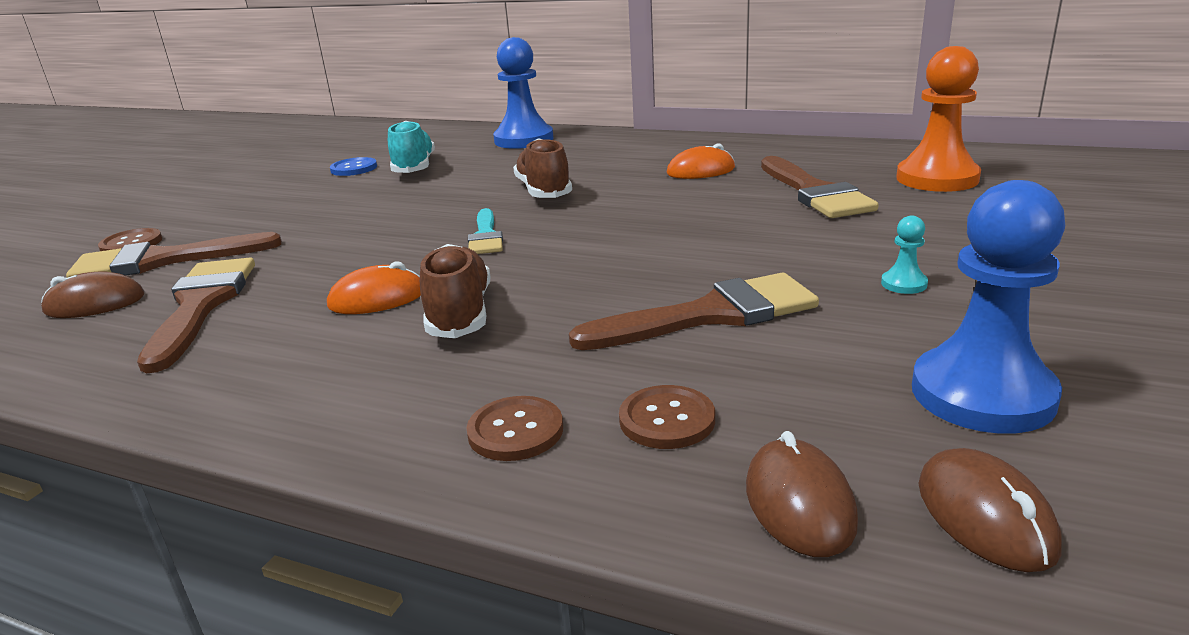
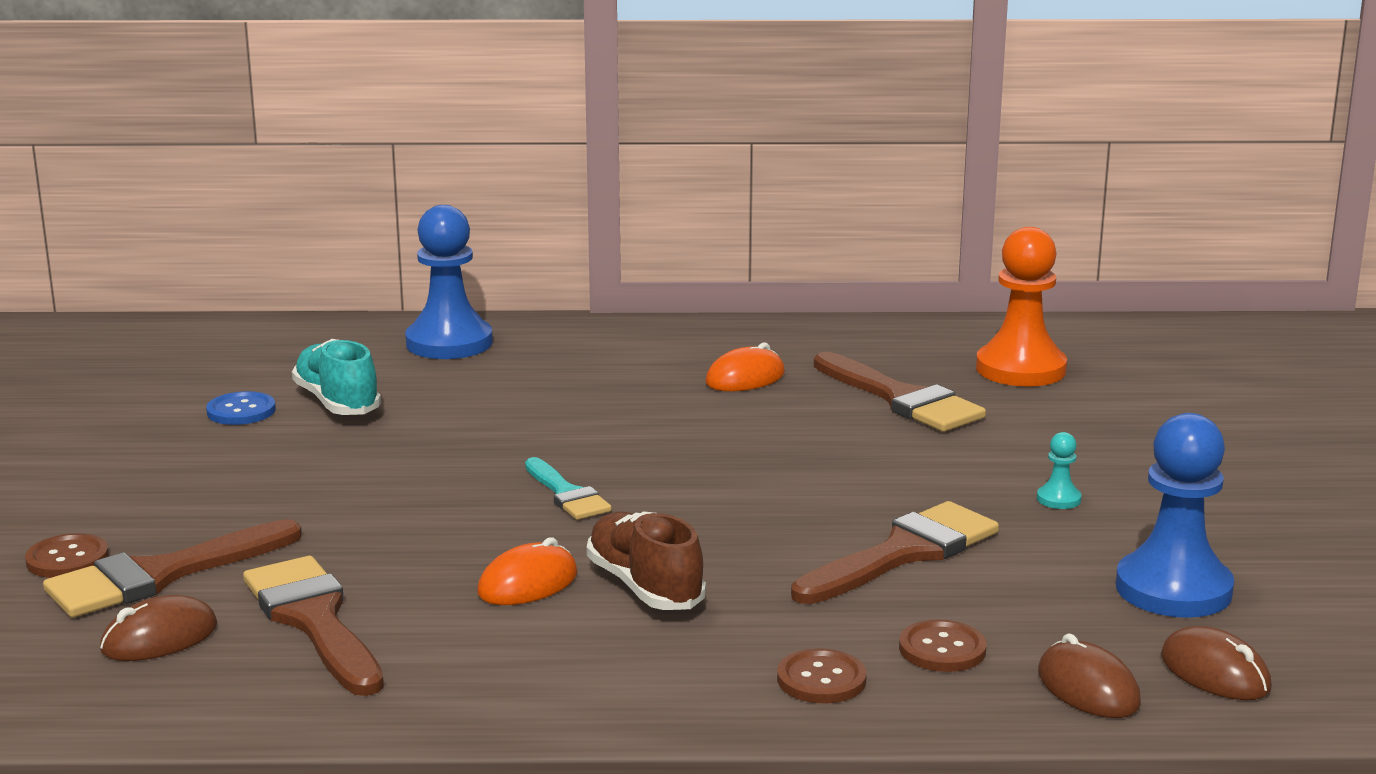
camera: 25 degrees left, 5 degrees down
(544, 191) = (571, 425): brown shoe -> none

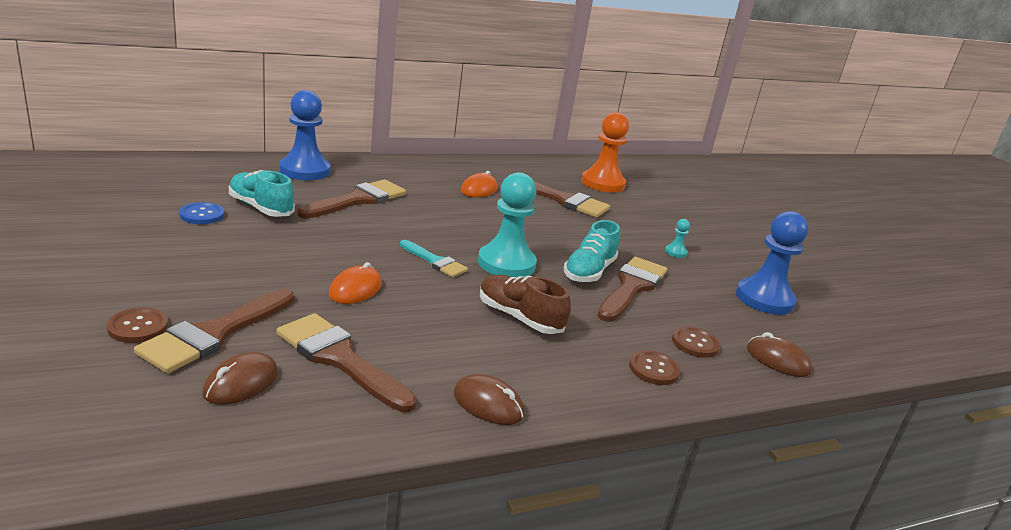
camera: 25 degrees left, 5 degrees up
(507, 393) = (358, 200): none -> brown brush
(527, 583) = (453, 321): orange mouse -> orange mouse (355, 289)
(693, 503) = (506, 263): none -> turquoise pawn
(841, 524) = (589, 272): none -> turquoise shoe
(1215, 672) = (821, 344): brown mouse -> brown mouse (488, 404)

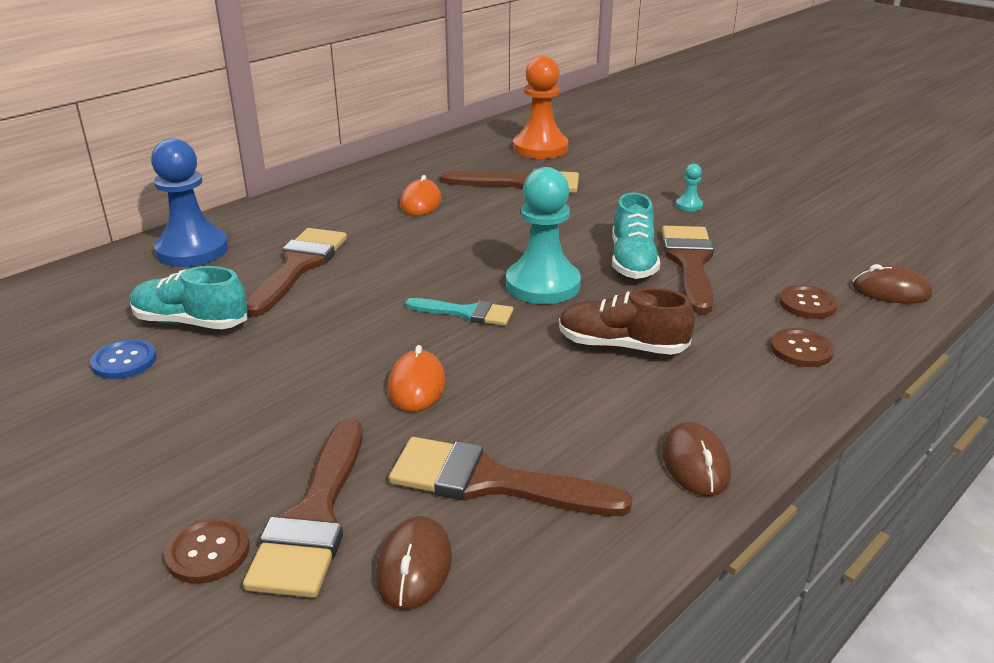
camera: 20 degrees left, 5 degrees up
(488, 404) = (695, 463): brown mouse -> brown mouse turned 75 degrees clockwise
(764, 299) = (816, 227): blue pawn -> none

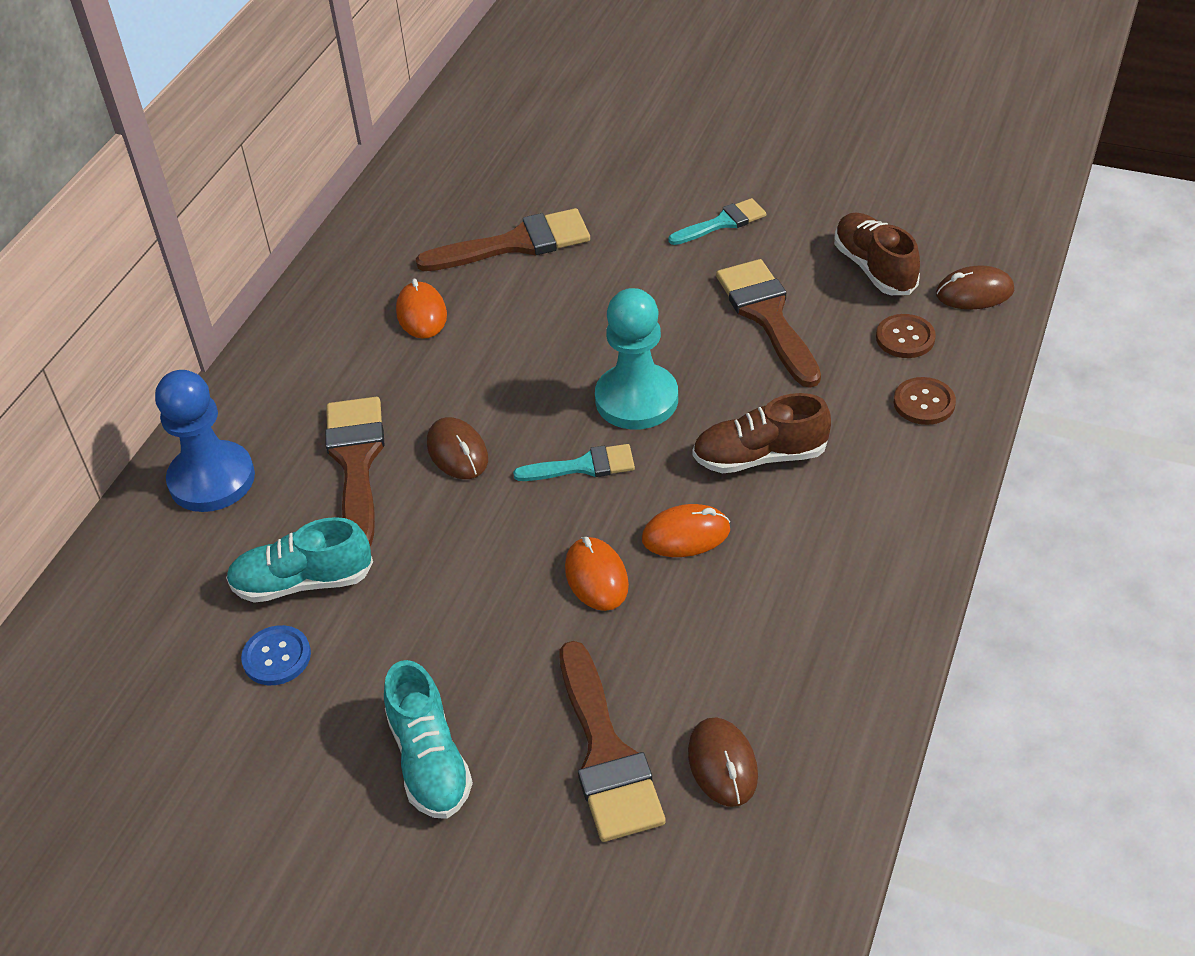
camera: 20 degrees left, 15 degrees up
(208, 552) = (541, 822): brown button -> none
(491, 482) = (733, 658): brown brush -> none
(517, 379) = (686, 535): none -> orange mouse
(540, 148) = (500, 171): orange pawn -> none
(632, 261) = (709, 333): turquoise shoe -> turquoise shoe (429, 760)
(689, 205) = (722, 223): turquoise pawn -> turquoise brush
(695, 463) = (892, 572): brown mouse -> brown mouse (457, 452)
(804, 256) = (874, 268): none -> brown shoe

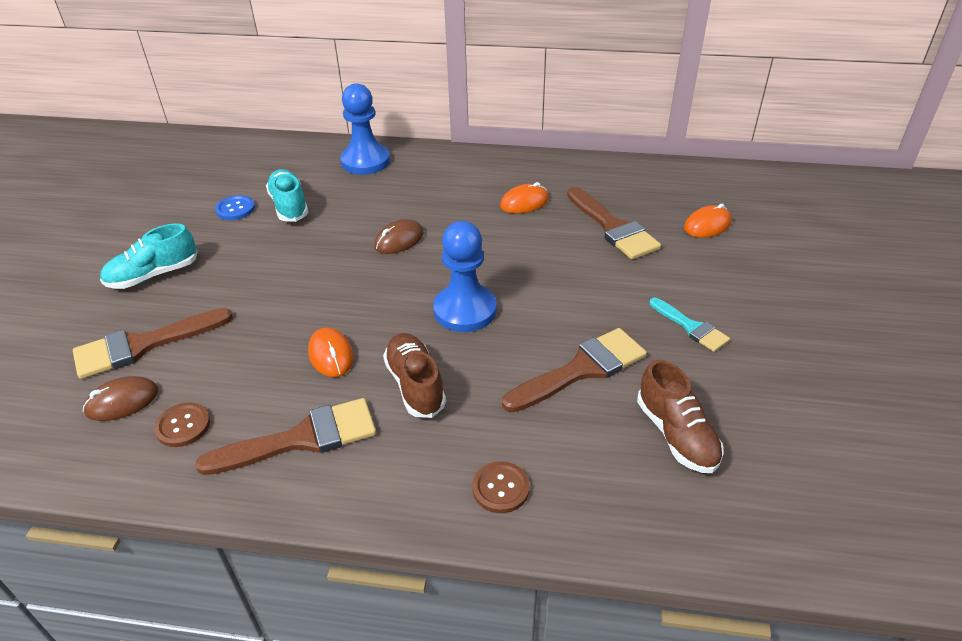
camera: 75 degrees right, 5 degrees down
(356, 462) = (385, 205): brown brush -> brown brush (302, 439)
(583, 466) = (393, 295): turquoise brush -> none
(596, 577) = (291, 317): orange mouse -> orange mouse (707, 225)
(636, 399) = (465, 310): turquoise pawn -> blue pawn
(874, 268) = (676, 435): brown shoe -> brown shoe turned 105 degrees clockwise
(905, 338) = (585, 467): brown button -> brown button (183, 426)
(974, 293) = (673, 519): brown mouse -> none

